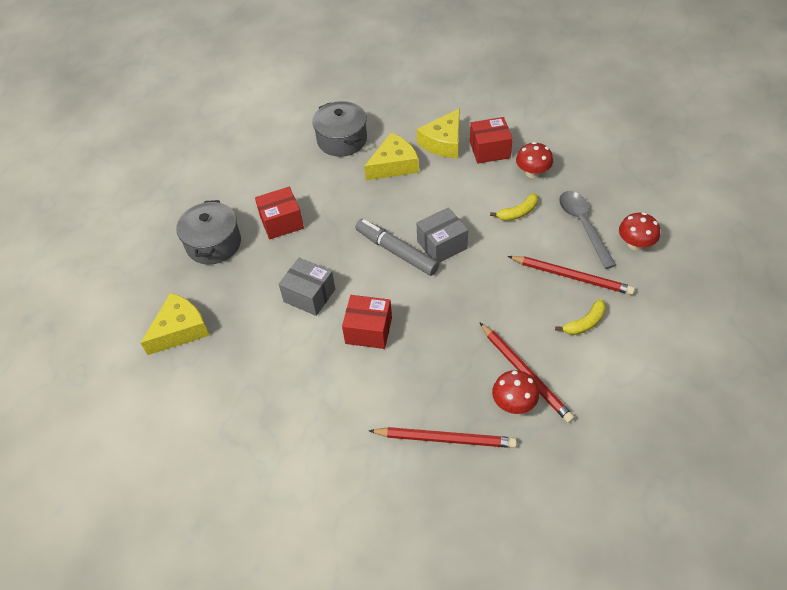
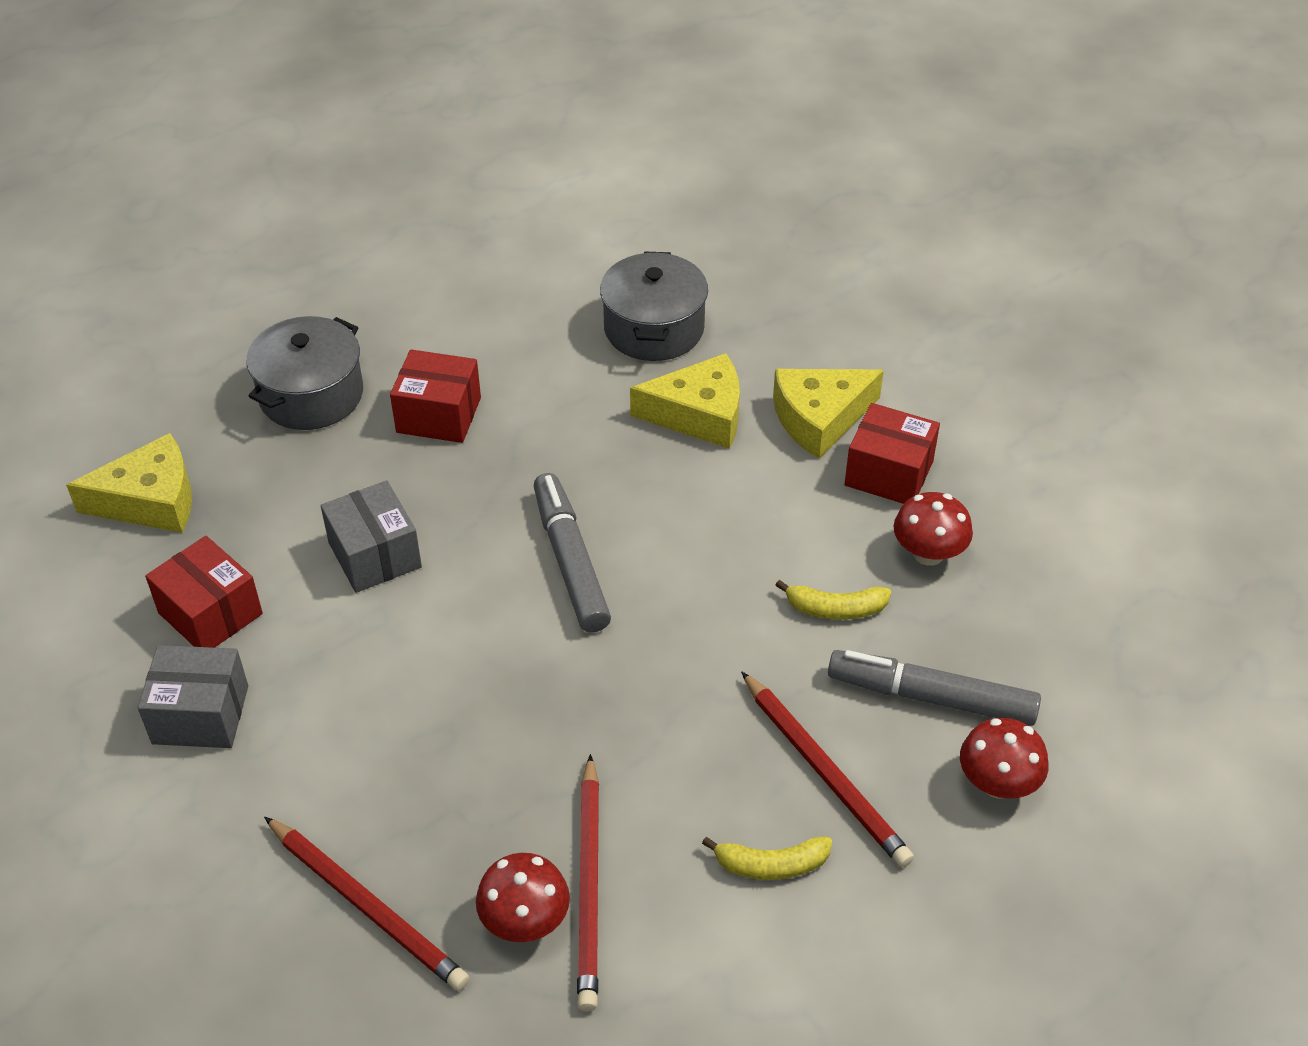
camera: 30 degrees right, 5 degrees down
(368, 330) = (411, 663): red box -> red box (210, 613)
(442, 245) = (654, 591): grey box -> grey box (200, 714)
(583, 226) = (931, 697): grey spoon -> grey marker

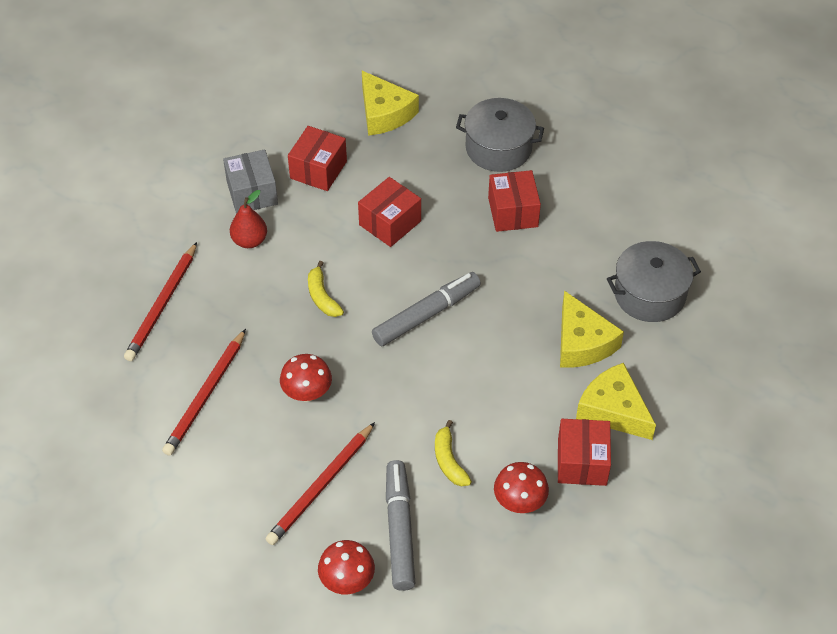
camera: 70 degrees right, 5 degrees up
(301, 744) = (249, 241): none -> red pear
(375, 555) = (390, 223): grey box -> red box
(525, 921) = (175, 374): red mushroom -> red mushroom (307, 392)
(589, 885) = (206, 395): red pencil -> red pencil turned 45 degrees counterclockwise
(771, 865) = (248, 476): yellow banana -> yellow banana (322, 296)

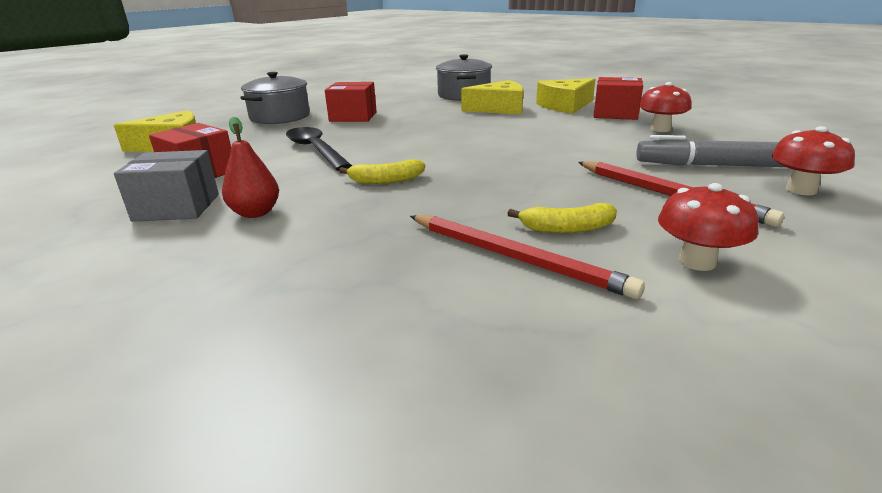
camera: 75 degrees left, 25 degrees down
(162, 305) = (306, 285): red pencil -> none
(307, 392) = (526, 195): red mushroom -> red mushroom (697, 261)
(390, 223) = (316, 150): red box -> black spoon
(426, 315) = (443, 144): grey marker -> none
(449, 461) = (620, 145): yellow banana -> yellow banana (567, 228)

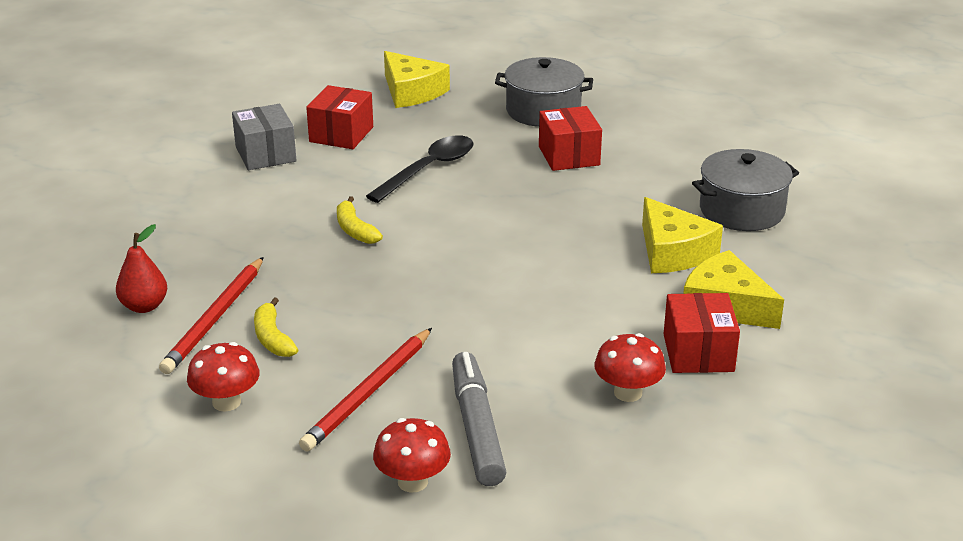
camera: 70 degrees right, 5 degrees up
(255, 213) = (264, 190): red pear -> red pear (144, 306)

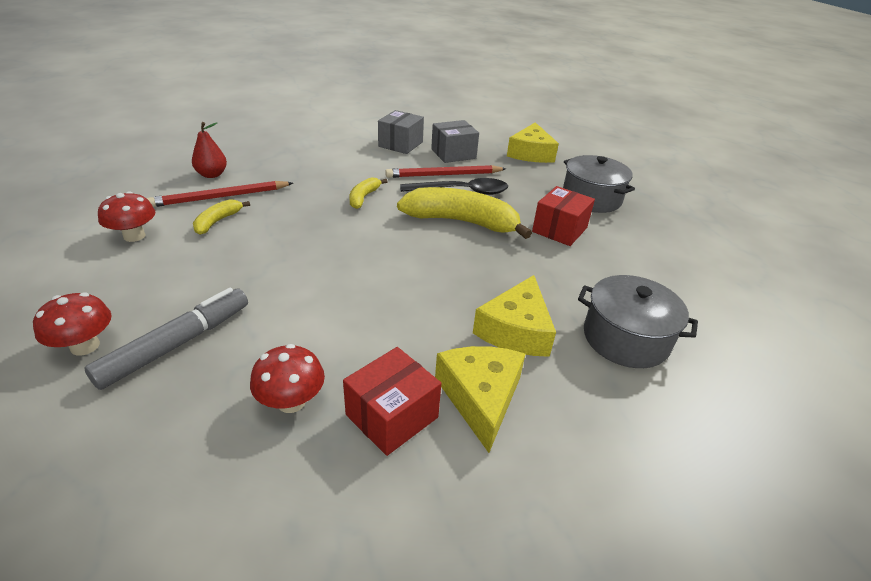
camera: 45 degrees right, 5 degrees up
(341, 134) = (453, 154): red box -> grey box
(369, 393) = (185, 279): red pencil -> red pencil (444, 175)
(484, 197) = (462, 222): none -> yellow banana

